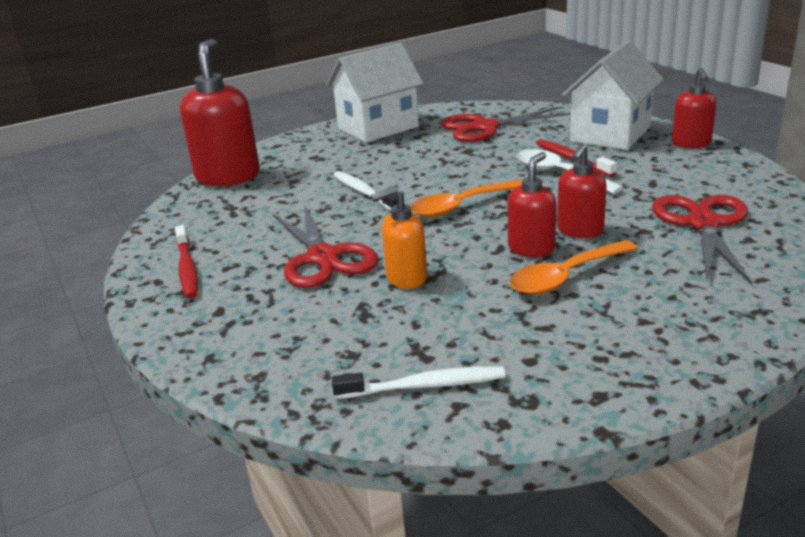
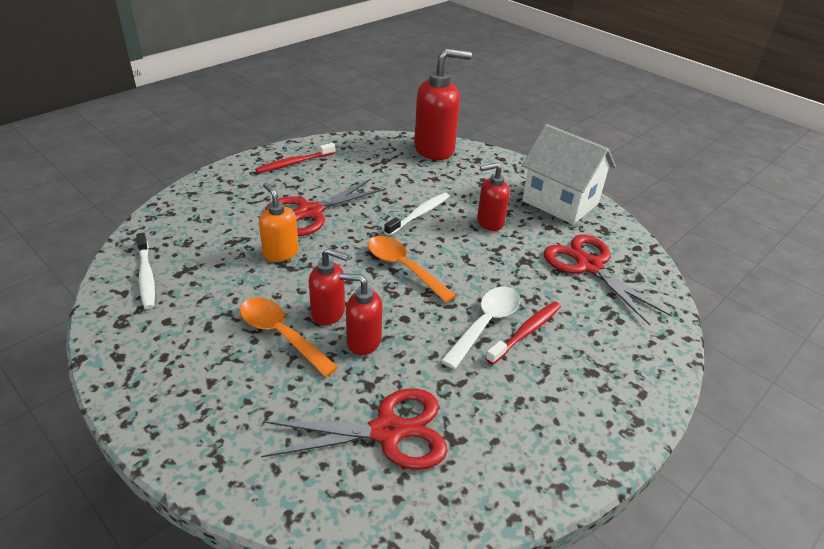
camera: 70 degrees right, 10 degrees up
(610, 134) = (609, 361): white house -> none
(691, 143) = (607, 435): red soap dispenser -> red soap dispenser (490, 222)

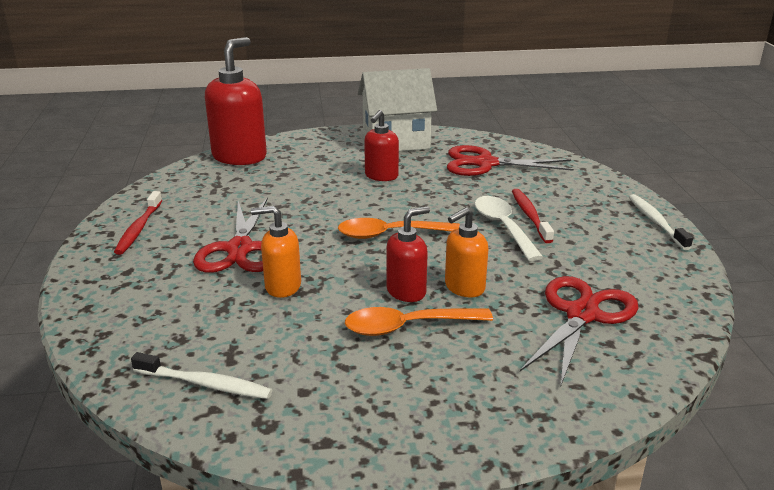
camera: 50 degrees left, 10 degrees down
(363, 341) = (464, 287): red soap dispenser -> orange soap dispenser
(419, 214) = (326, 200): white toothbrush -> white toothbrush (656, 222)

